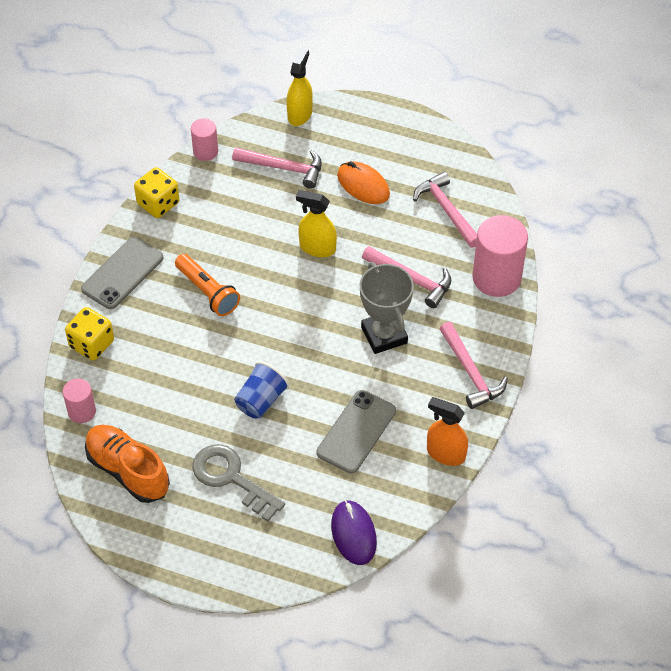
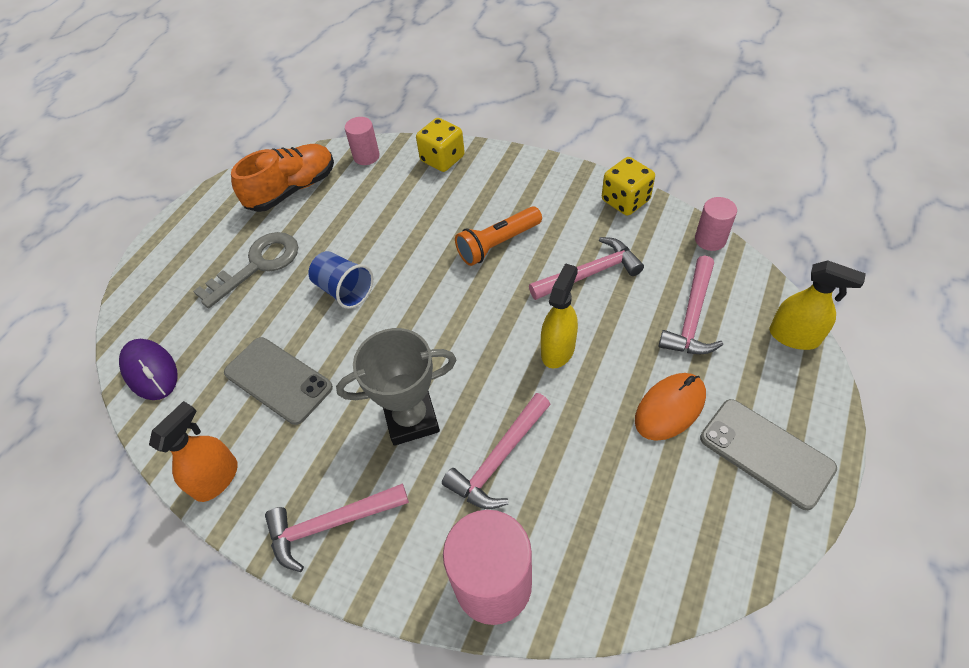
camera: 100 degrees right, 0 degrees up
(122, 273) = (528, 176): grey phone -> grey phone (766, 453)
(353, 534) = (150, 371): purple mouse -> purple mouse turned 60 degrees clockwise
(446, 210) = (627, 520): pink hammer -> pink hammer (589, 273)

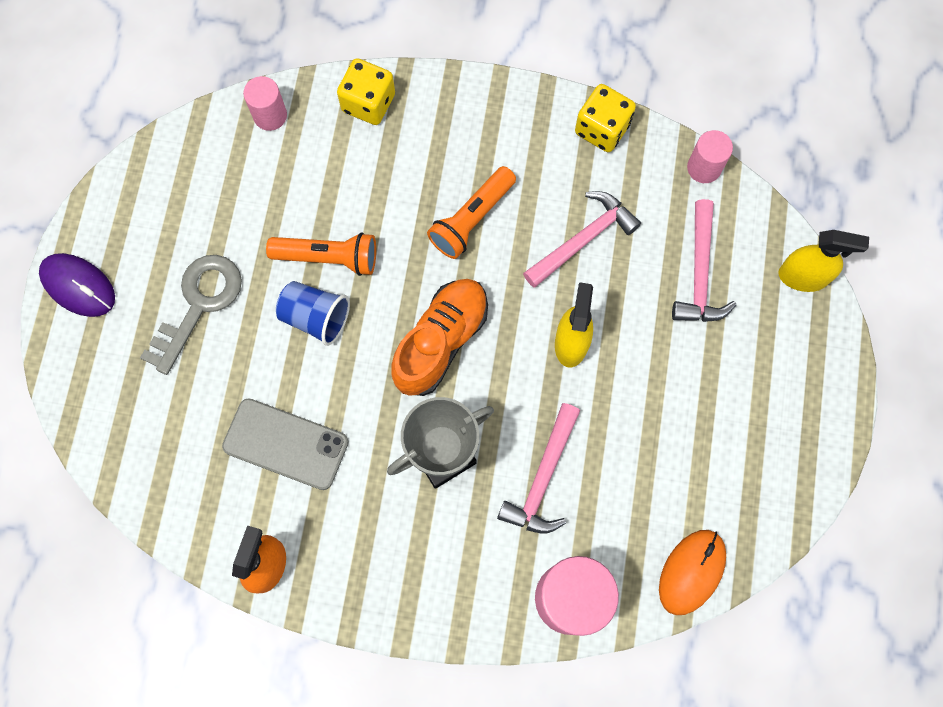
camera: 20 degrees left, 20 degrees up
(150, 371) = (136, 465): purple mouse -> purple mouse (78, 286)
(292, 189) = (195, 185): orange shoe -> orange shoe (441, 341)
(331, 524) = (402, 581): pink hammer -> none
(372, 251) = (328, 257): none -> orange flashlight
(670, 408) = (694, 385): orange mouse -> orange mouse (691, 572)
(766, 453) = (789, 412): grey phone -> none

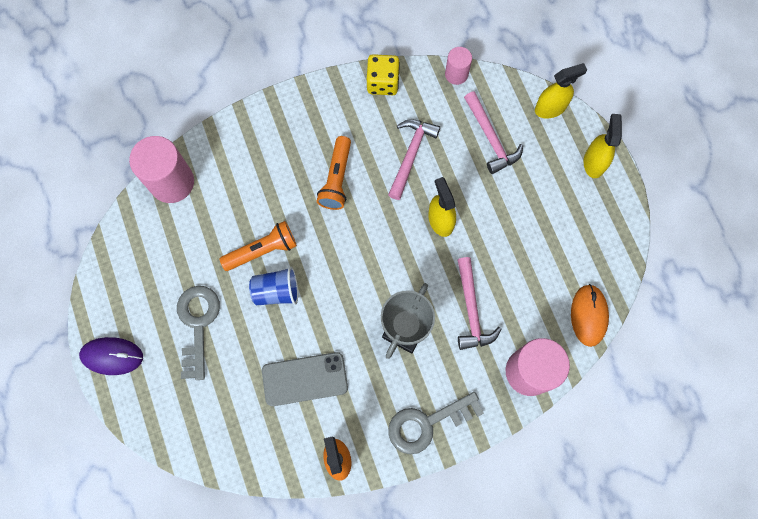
camera: 30 degrees left, 0 degrees up
(270, 115) = (172, 182): pink cylinder -> pink cylinder, size x1.85
(368, 103) = (230, 142): yellow dice -> none
(402, 587) = (427, 423): none -> grey key
(441, 341) = (362, 263): orange shoe -> none
(819, 378) = (594, 162): none -> yellow spray bottle

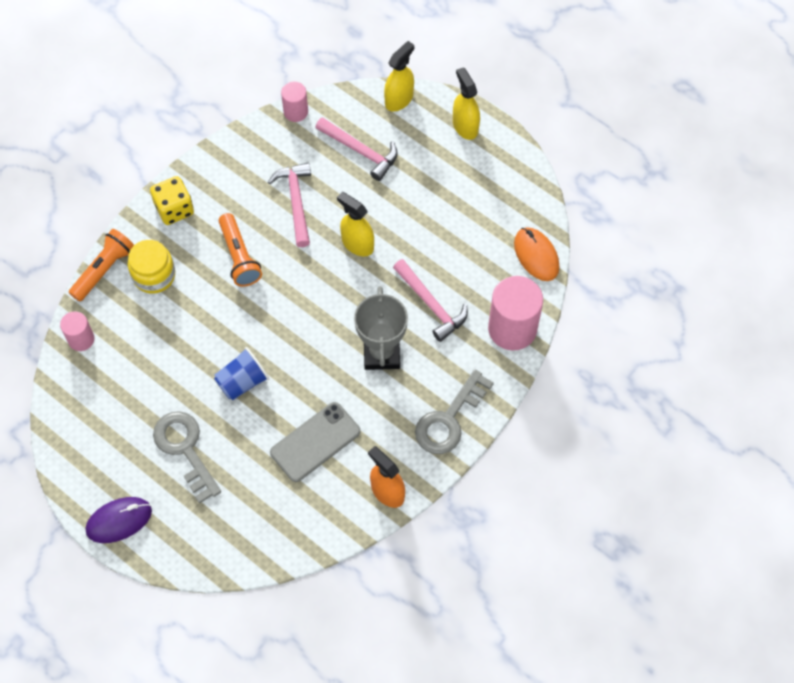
camera: 30 degrees left, 10 degrees down
(172, 182) = (81, 339): pink cylinder -> pink cylinder, size x0.54
(259, 158) = (154, 275): none -> yellow jar
(262, 250) = (207, 354): orange flashlight -> orange flashlight (104, 269)
(382, 82) = (231, 152): yellow dice -> yellow dice (174, 209)

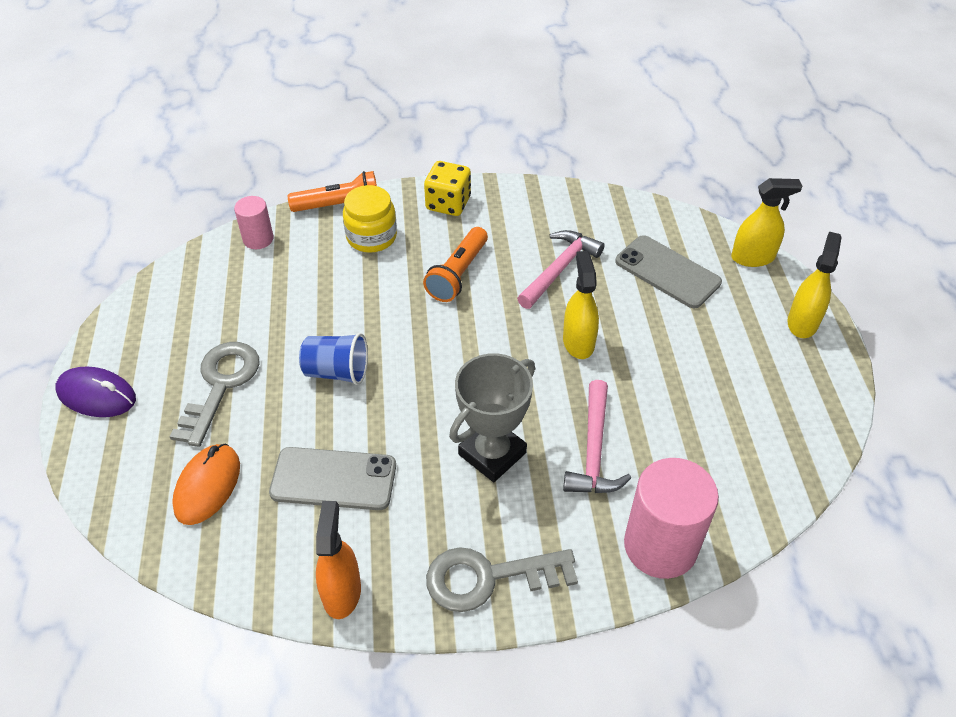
camera: 45 degrees right, 15 degrees down
(296, 112) = (639, 205): pink cylinder -> none
(360, 151) = (667, 272): pink hammer -> grey phone
(536, 255) = (765, 495): orange mouse -> orange mouse (207, 486)

